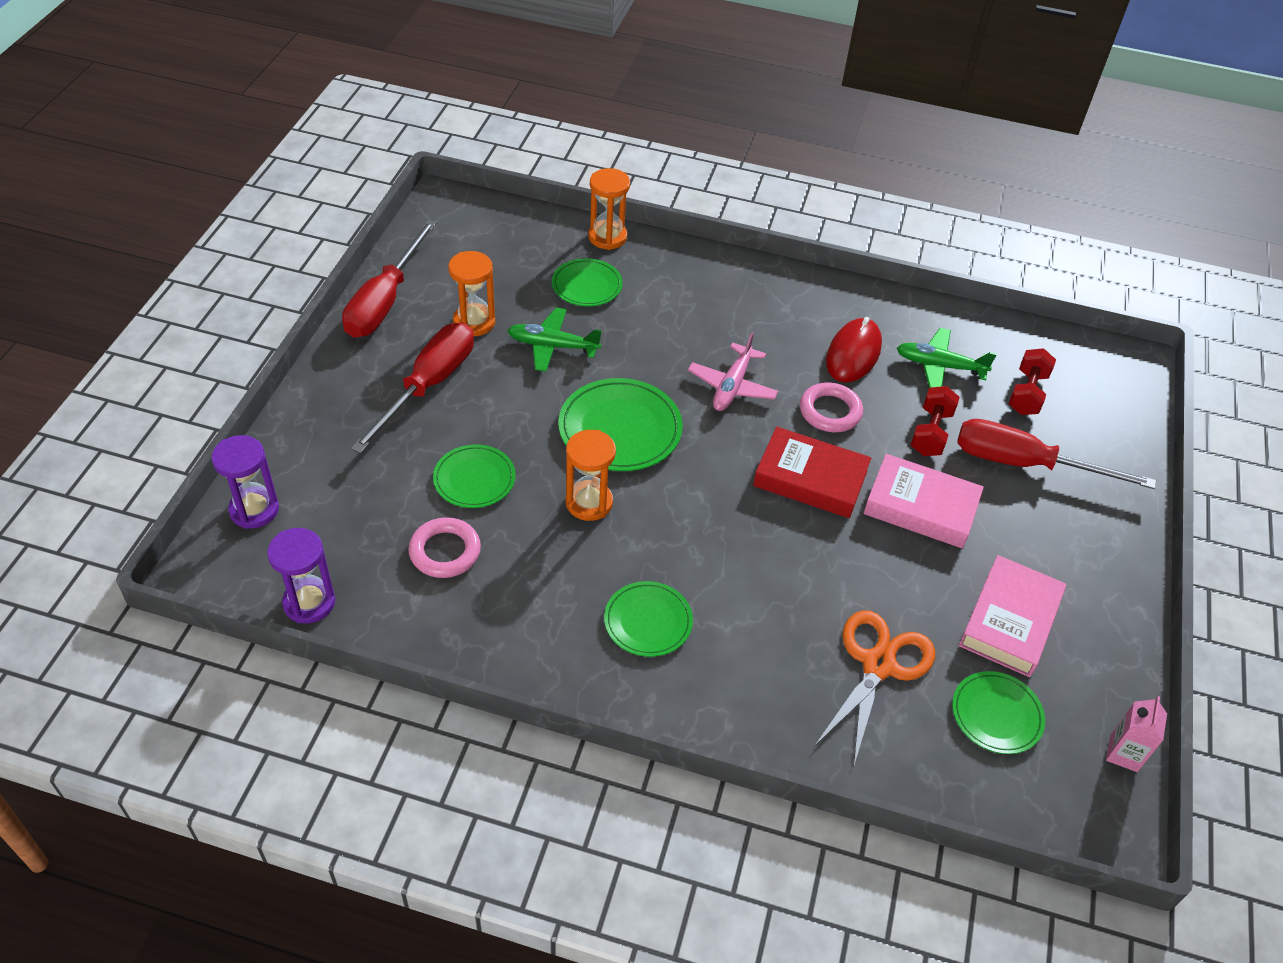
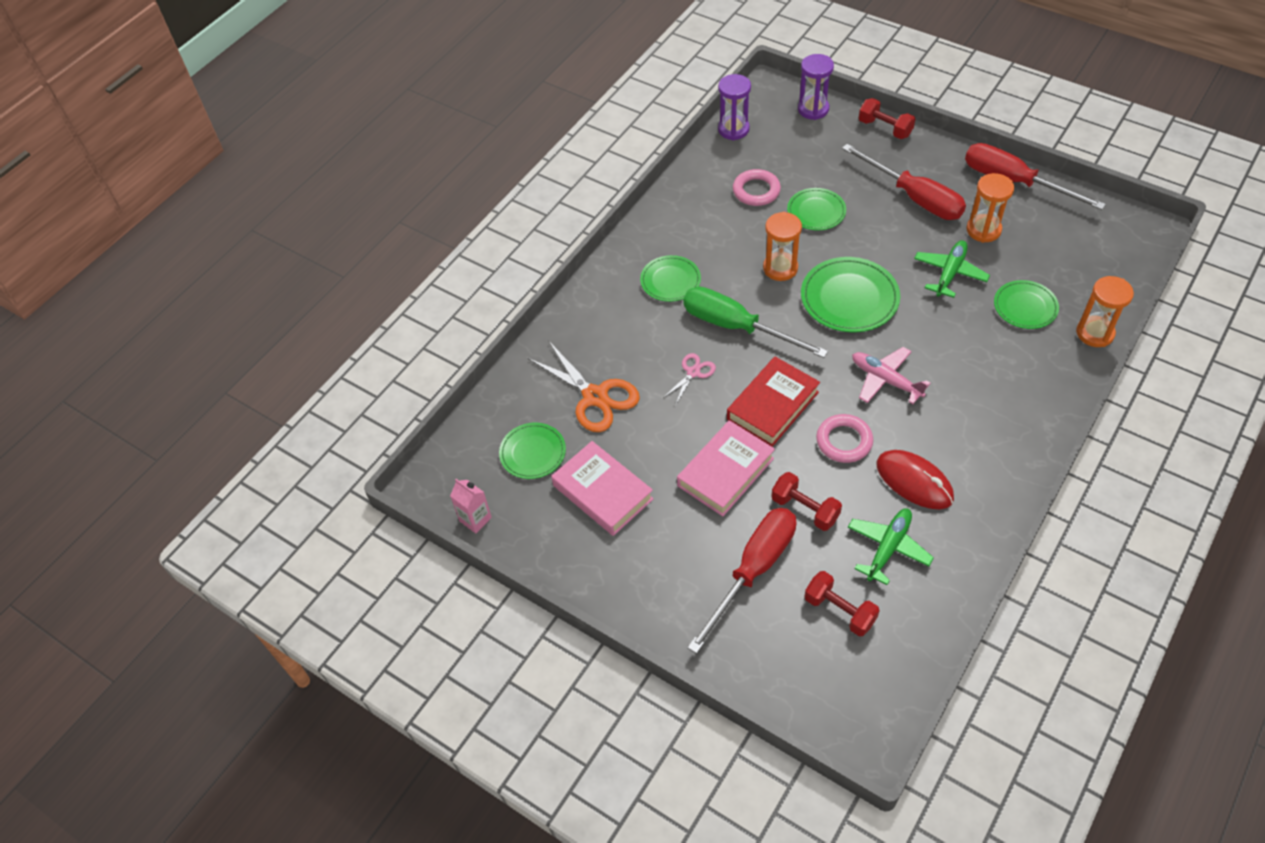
camera: 115 degrees right, 5 degrees up
(293, 426) = (885, 128): none -> red dumbbell
(704, 532) = (736, 327): none -> green screwdriver
(794, 564) = (693, 372): none -> pink scissors

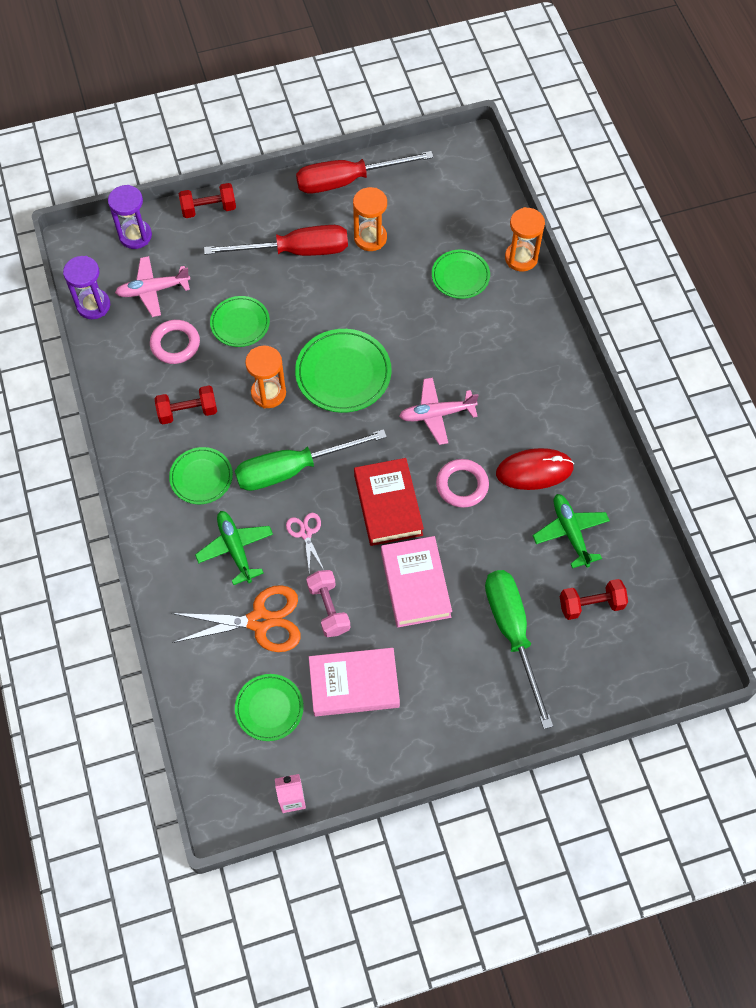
camera: 55 degrees left, 10 degrees up
(648, 431) = (329, 608): none -> pink dumbbell
(753, 571) = (513, 634): red screwdriver -> green screwdriver
(783, 149) = (153, 290): none -> pink plane
(805, 509) = (494, 558): red dumbbell -> red dumbbell (188, 411)
(950, 273) = (386, 292): green plane -> green plane (235, 548)

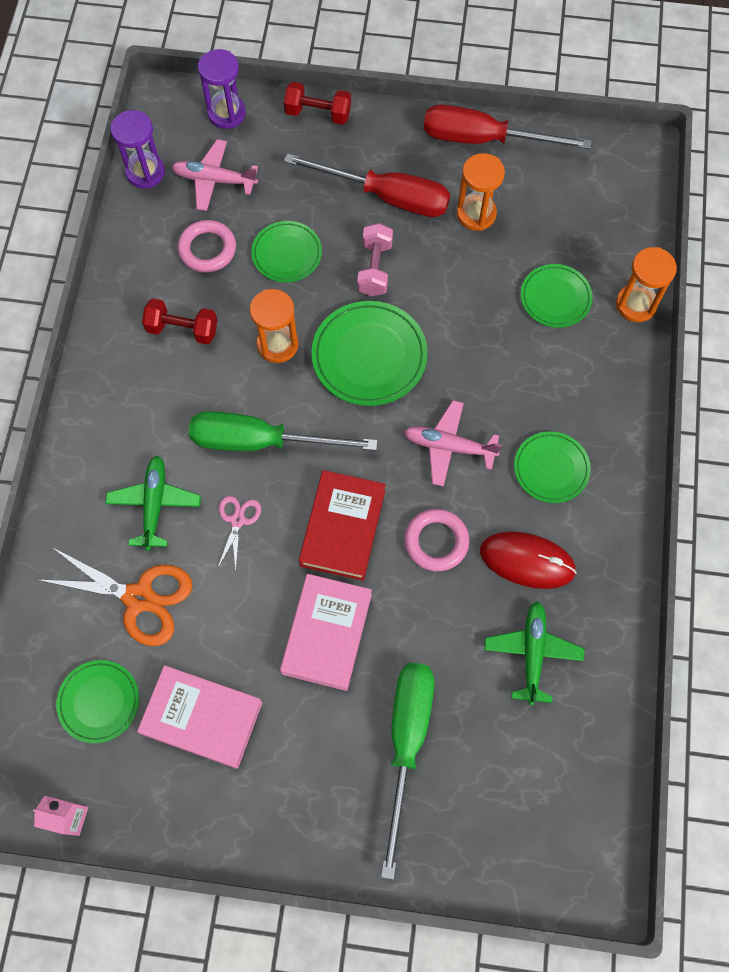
camera: 25 degrees right, 5 degrees up
(201, 477) = (160, 408): green plate -> green plate (551, 468)
(329, 608) = (219, 617): pink dumbbell -> pink dumbbell (375, 268)
(591, 604) = (514, 750): red dumbbell -> none

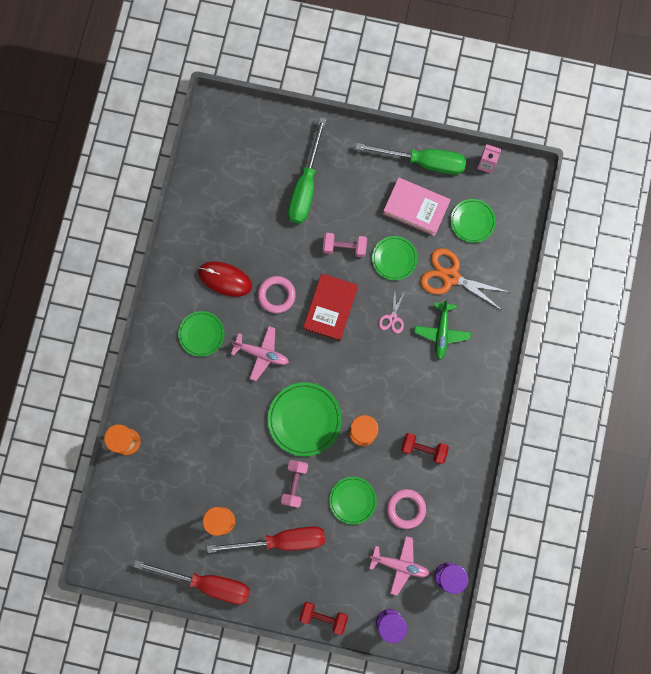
camera: 175 degrees left, 10 degrees up
(261, 441) = (376, 367): green screwdriver -> green screwdriver (423, 162)
(327, 634) = (344, 247): pink book -> pink dumbbell
(386, 196) = (281, 540): red screwdriver -> red screwdriver turned 150 degrees clockwise
(532, 653) = (230, 227): green plane -> none
(555, 298) = (178, 451): green plate -> green plate (394, 259)

